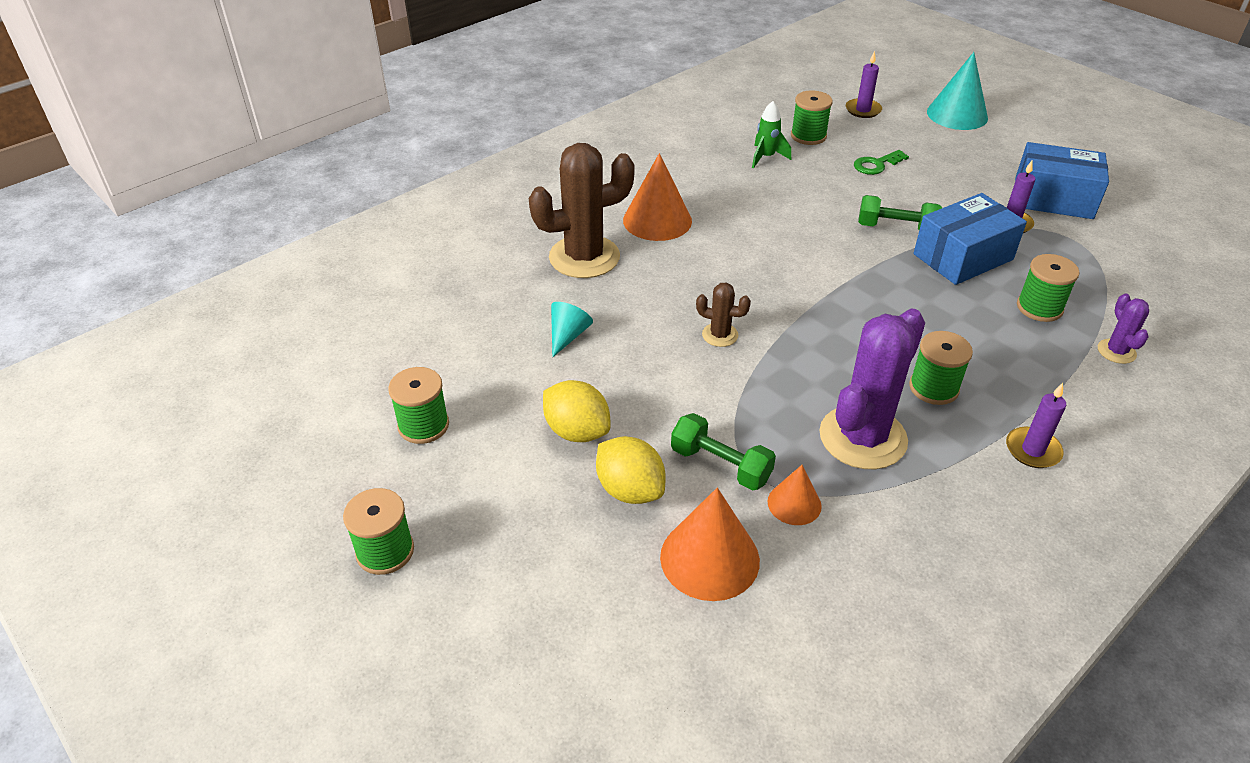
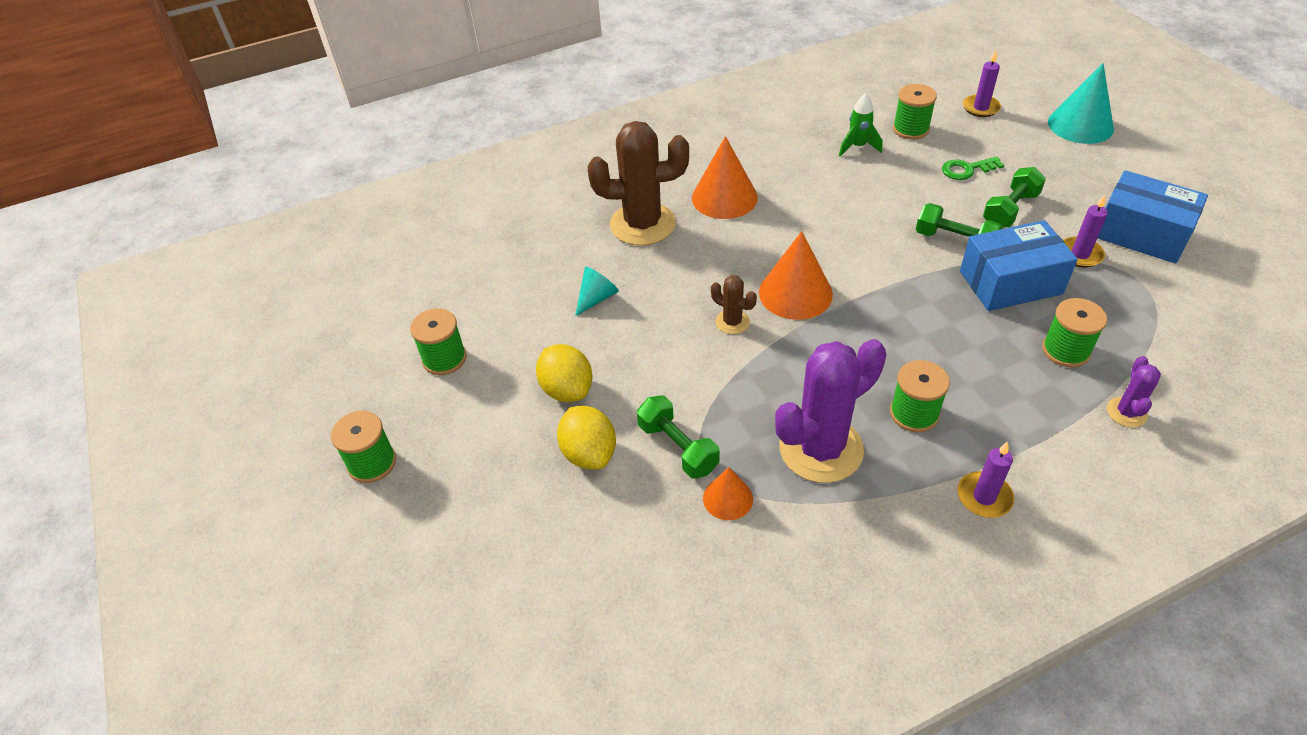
camera: 20 degrees right, 5 degrees up
(709, 558) = (630, 531): orange cone -> orange cone (795, 293)
(932, 194) = (1010, 210): none -> green dumbbell

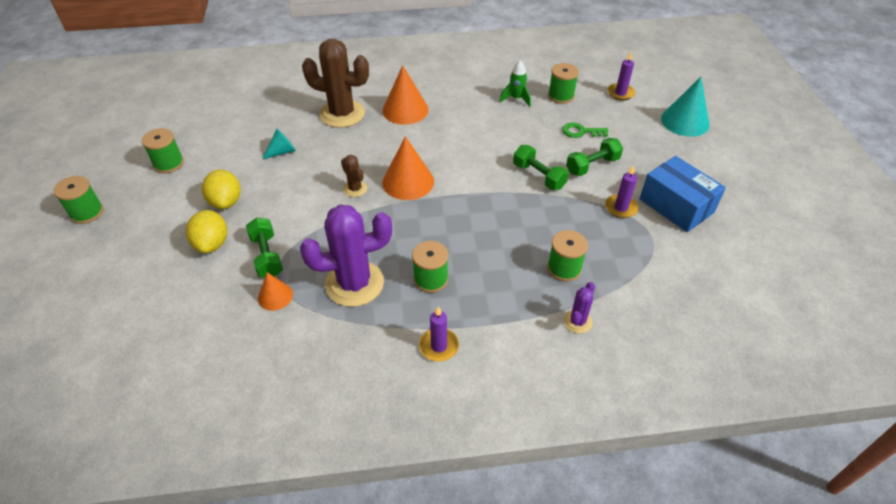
camera: 15 degrees right, 0 degrees up
(1010, 282) = (557, 213): blue box -> none

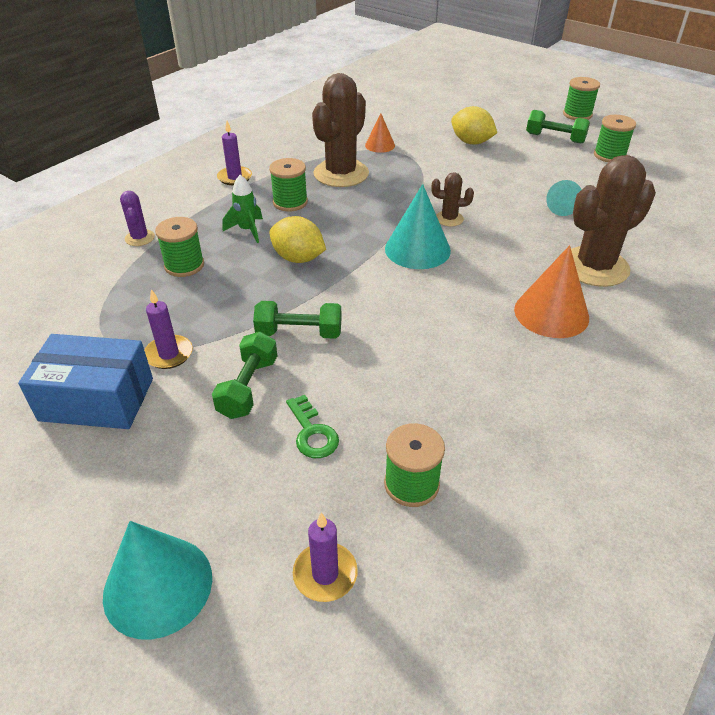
camera: 135 degrees right, 5 degrees down
(226, 202) = (517, 161): yellow lemon -> yellow lemon (298, 258)
(267, 256) = (425, 155): green dumbbell -> green dumbbell (555, 138)
(354, 283) = (341, 174): purple cactus -> brown cactus
(408, 181) = (417, 249): orange cone -> turquoise cone
(516, 99) = (462, 427): green rocket -> green rocket (247, 230)
(581, 132) = (312, 432): green key -> green key turned 105 degrees clockwise

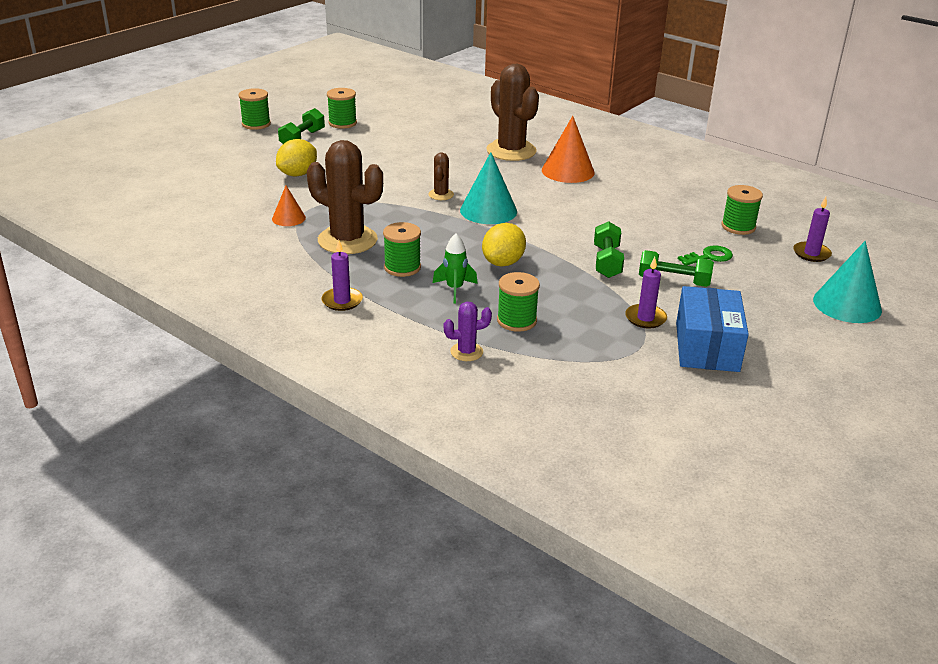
camera: 90 degrees left, 10 degrees down
(561, 207) = (427, 151): turquoise cone -> none

